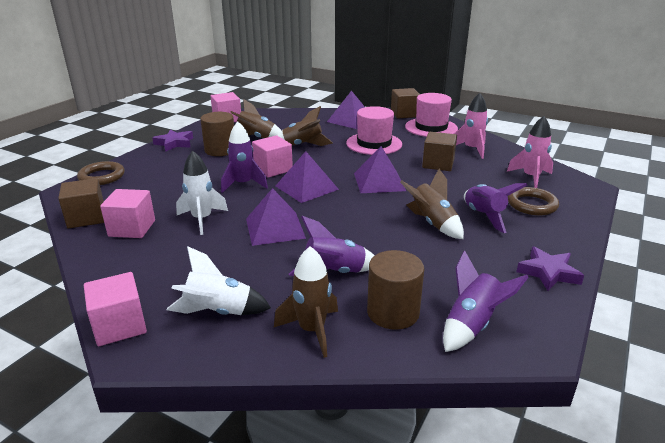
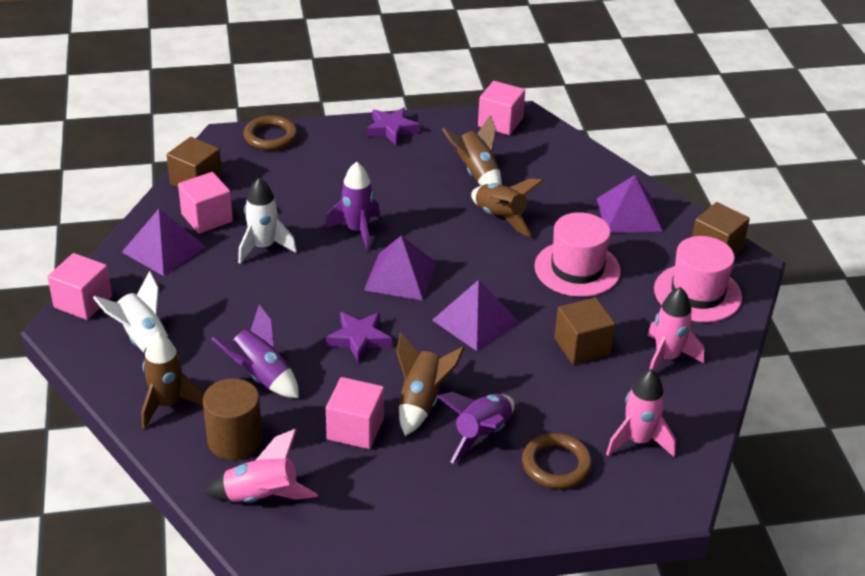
camera: 50 degrees right, 10 degrees up
(220, 150) = (414, 169): brown cylinder -> none
(273, 169) = (414, 230): pink cube -> pink cube (355, 429)
(275, 228) = (296, 300): purple pyramid -> purple pyramid (164, 249)
(472, 325) = (261, 497): purple rocket -> pink rocket
(548, 272) = (406, 522): purple star -> purple star (359, 339)

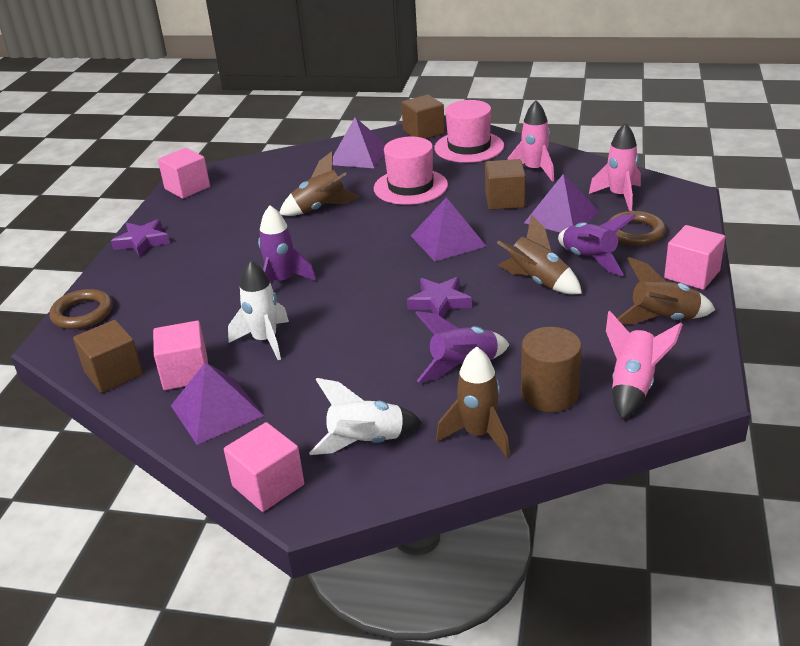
camera: 65 degrees left, 5 degrees down
(355, 429) = (559, 321): pink cube -> pink cube (692, 274)
(400, 276) = (365, 268): purple pyramid -> purple pyramid (561, 217)
(477, 174) = (250, 210): brown rocket -> brown rocket (663, 319)

